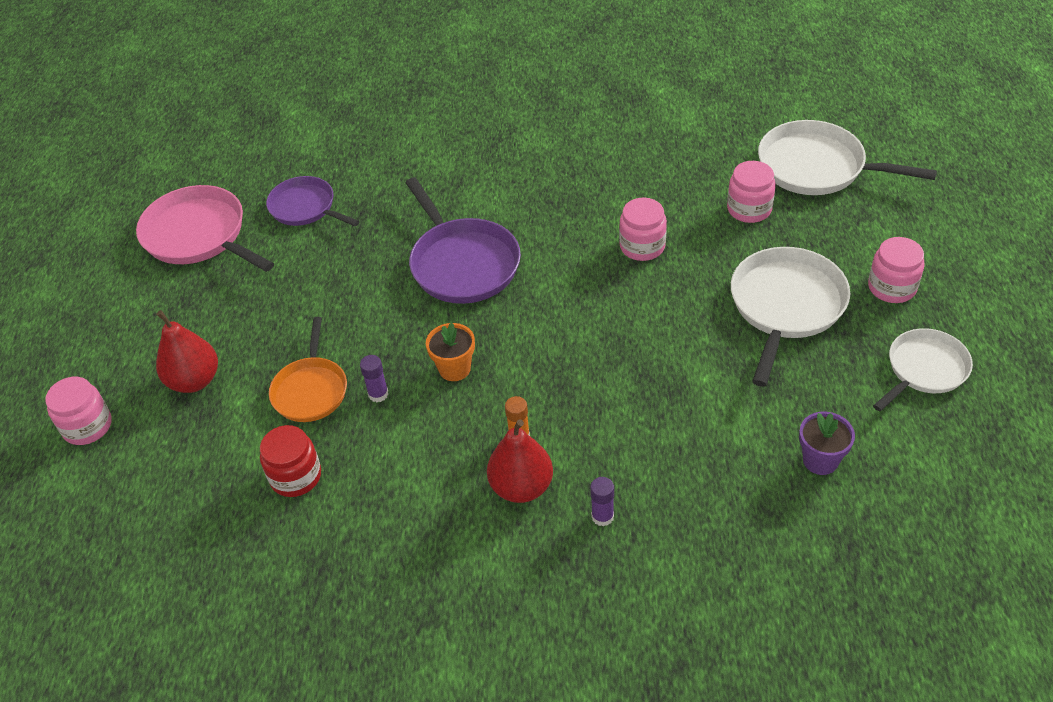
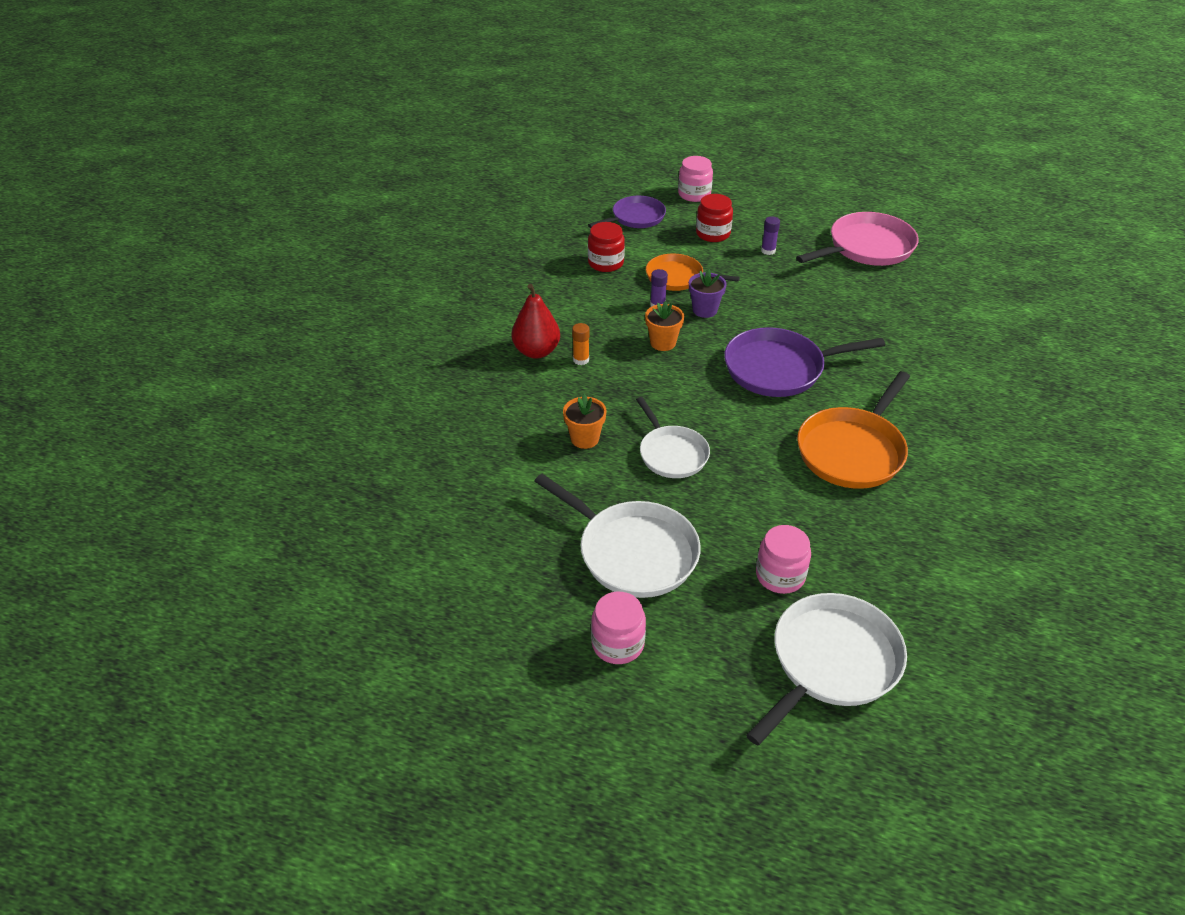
camera: 105 degrees right, 5 degrees down
(194, 380) = (713, 234): red pear -> red jar
(305, 207) = (884, 299): purple pan -> purple pan (636, 217)
(566, 193) = (852, 451): none -> orange pan
(602, 516) = (488, 381): purple glue stick -> purple glue stick (768, 251)
(642, 246) = (756, 480): pink jar -> none
(654, 389) = (584, 438): none -> orange flower pot
(820, 460) = (458, 509): purple flower pot -> purple flower pot (705, 310)
(924, 369) = (505, 620): white pan -> white pan (672, 454)

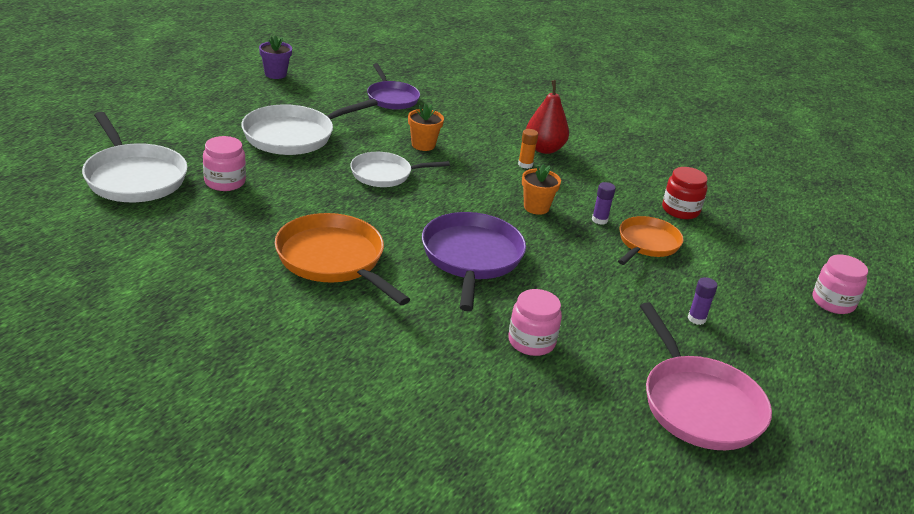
camera: 100 degrees right, 10 degrees down
(618, 644) = (221, 114): pink jar -> pink jar (531, 342)
(636, 217) = (773, 248): purple pan -> purple pan (392, 98)
(705, 310) = (584, 243): purple flower pot -> purple flower pot (275, 74)
(713, 234) = (737, 290): red jar -> none

